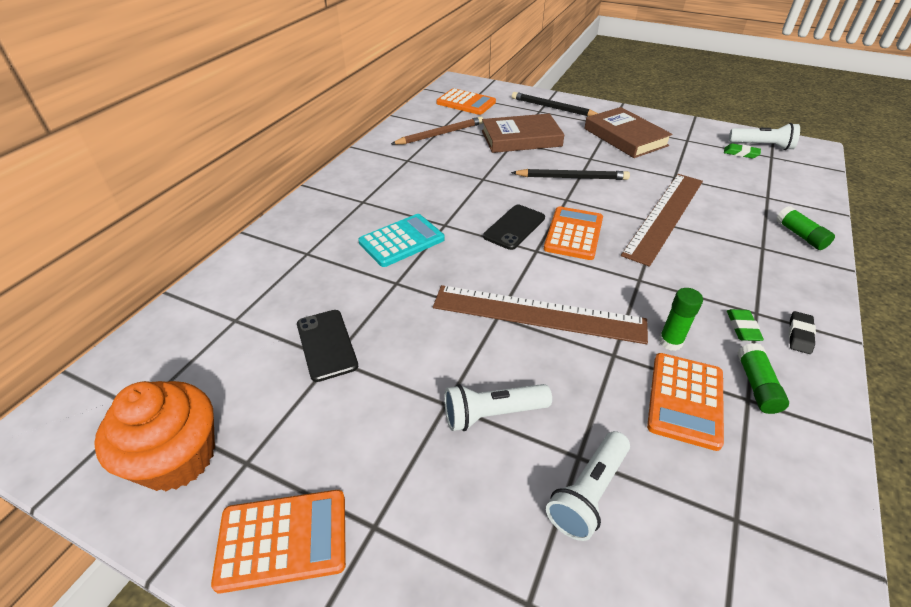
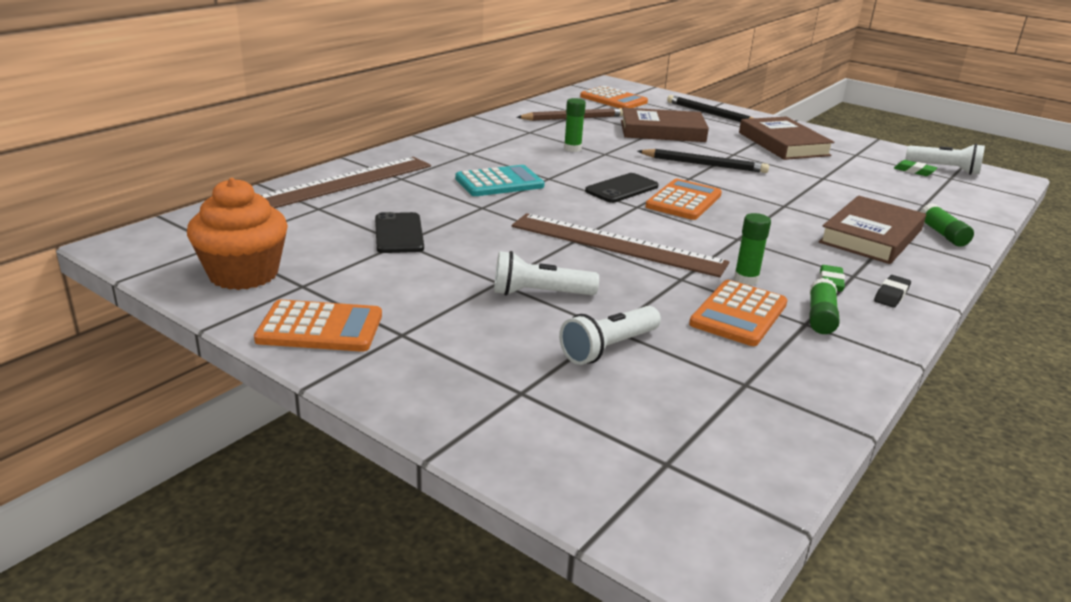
camera: 10 degrees right, 15 degrees down
(452, 177) = (572, 148): none -> green glue stick
(665, 216) = (793, 202): brown ruler -> brown ruler (345, 183)
(746, 251) = (871, 236): none -> brown book

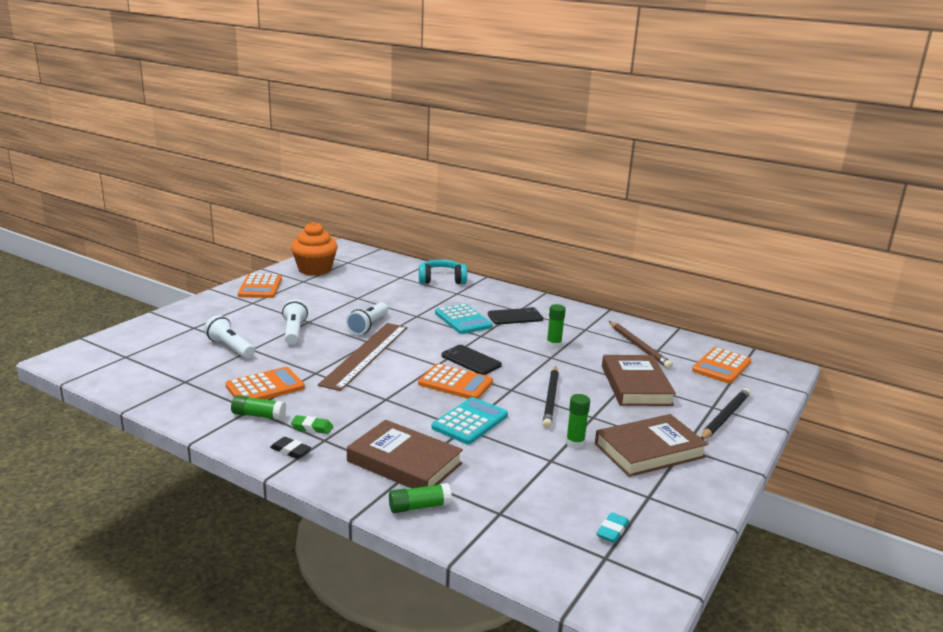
camera: 85 degrees right, 5 degrees down
(345, 183) = (442, 280): brown ruler -> turquoise headphones
(399, 233) = (369, 296): black phone -> black phone (515, 317)
(738, 314) = (265, 387): orange calculator -> orange calculator turned 120 degrees clockwise
(746, 279) = (315, 395): green glue stick -> green glue stick (575, 443)
(770, 201) = (470, 422): none -> turquoise calculator
(914, 171) = (612, 531): green eraser -> turquoise eraser
(944, 169) = (638, 560): white flashlight -> white flashlight (368, 326)

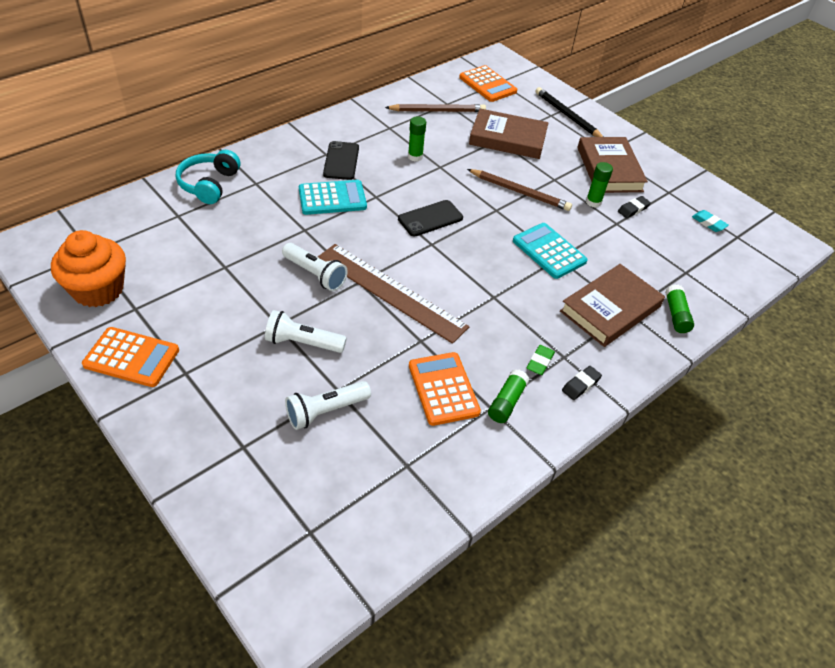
camera: 75 degrees left, 25 degrees up
(455, 383) = (474, 241): orange calculator -> none
(551, 399) = (519, 192): black pencil -> brown pencil
(587, 470) = (633, 209): none -> black eraser

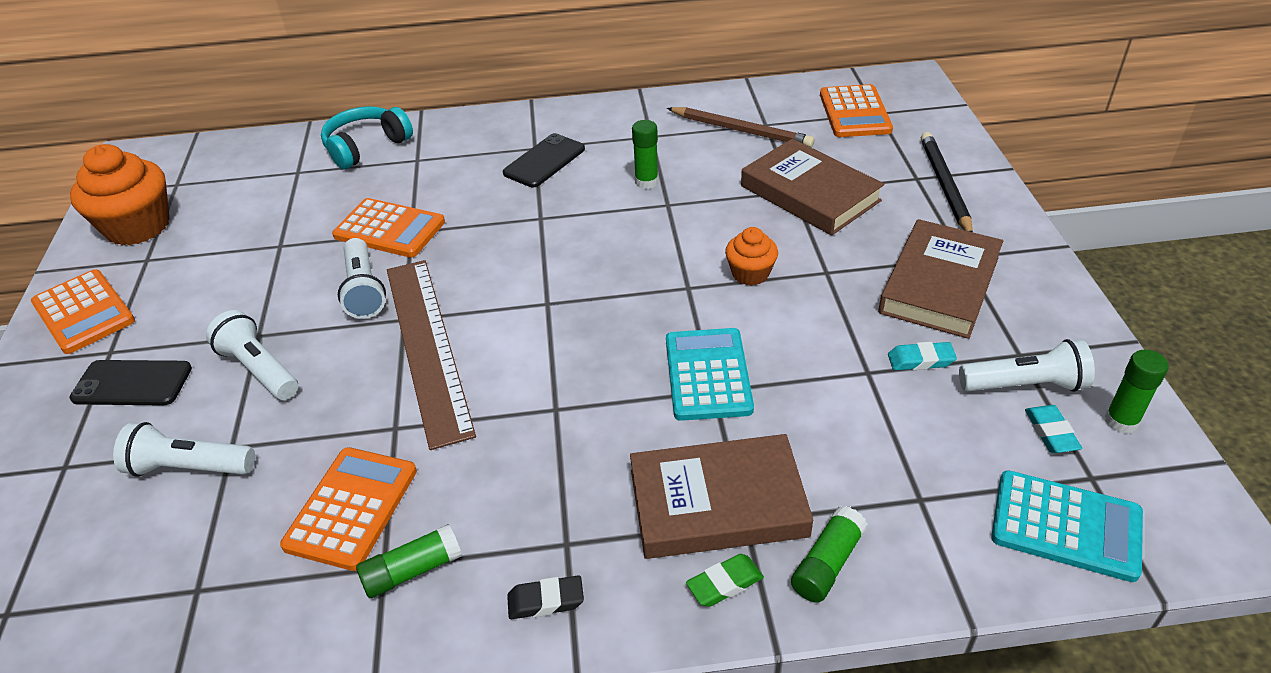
camera: 40 degrees right, 5 degrees down
(289, 233) = (389, 229): none -> orange calculator
(332, 198) = (484, 204): turquoise calculator -> turquoise calculator (1066, 526)
(430, 218) = (581, 269): black phone -> black phone (132, 383)
(519, 192) = (750, 273): brown pencil -> orange cupcake
(540, 362) = (521, 534): green eraser -> green eraser (724, 583)
(593, 202) = (858, 326): green glue stick -> green glue stick (1121, 421)
(633, 209) = (920, 360): black eraser -> turquoise eraser
(682, 205) = (1025, 385): none -> white flashlight

